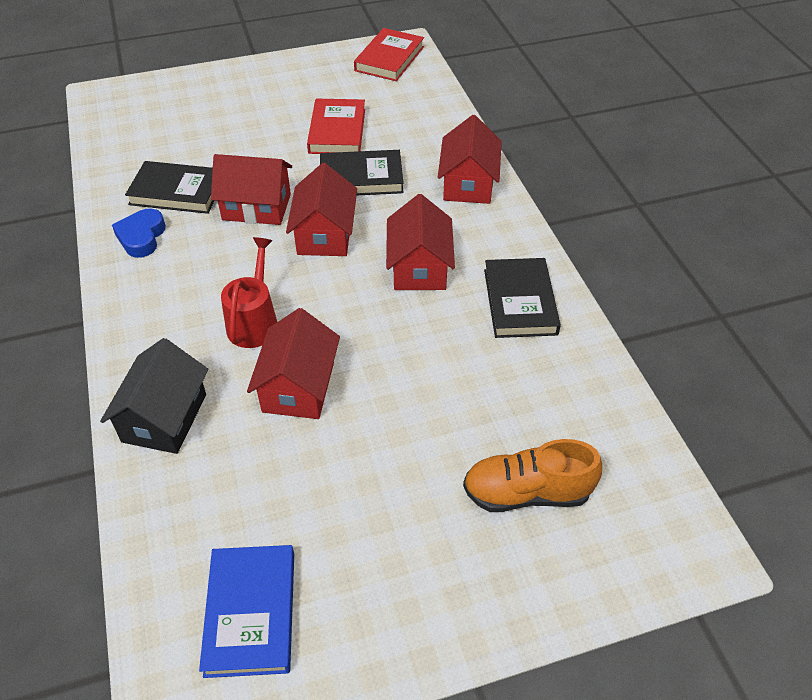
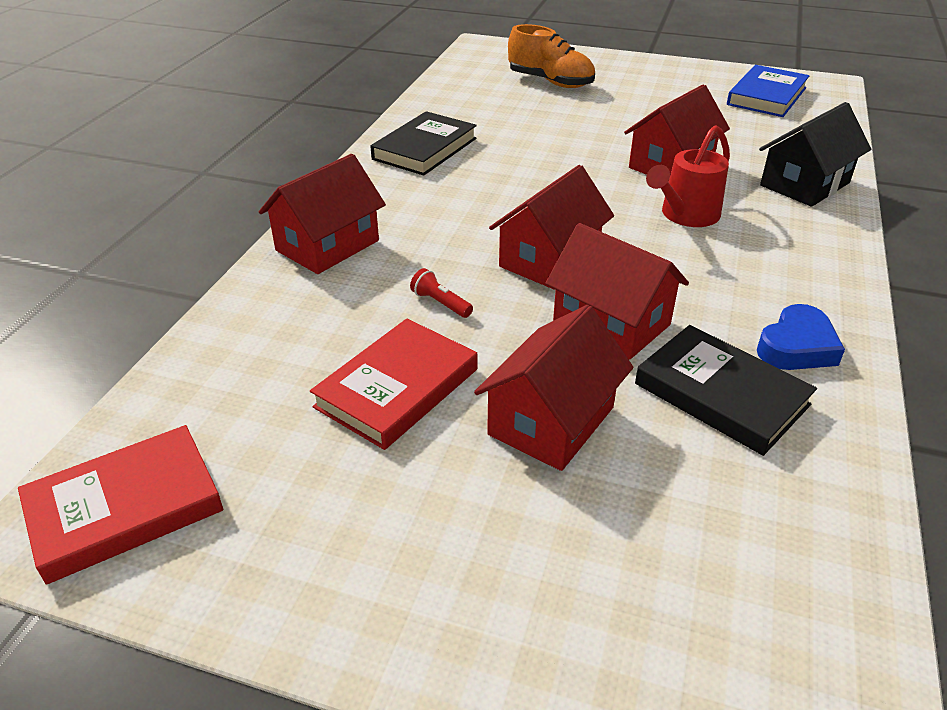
camera: 145 degrees left, 10 degrees down
(361, 178) = (440, 303): black book -> red flashlight
(419, 267) = (480, 198): red house -> red house (551, 421)

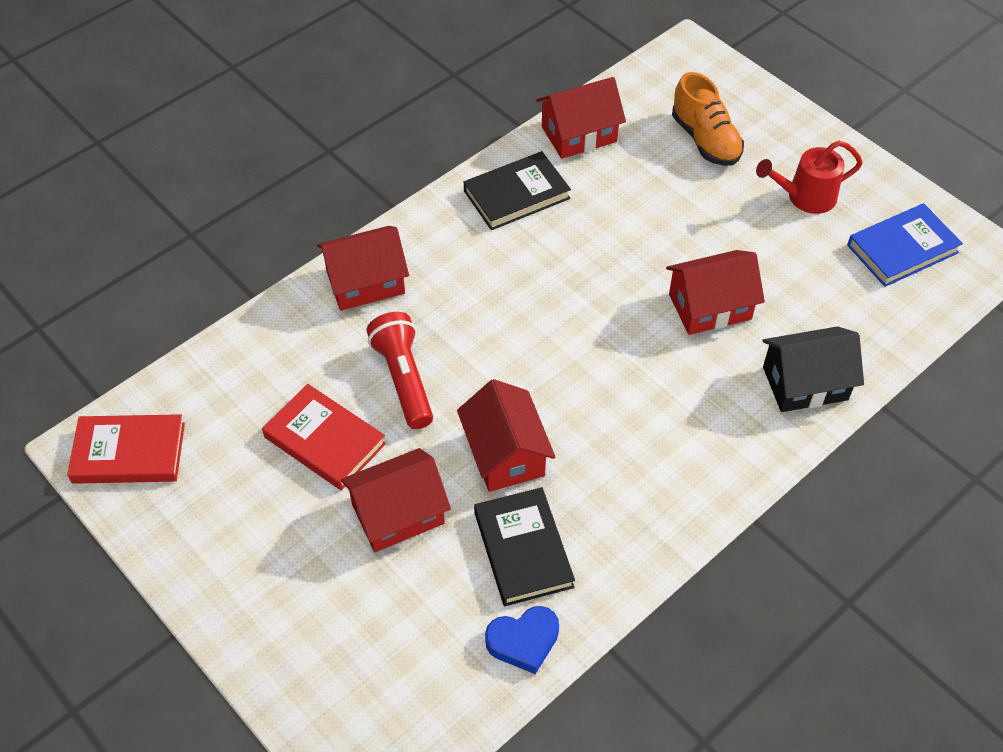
camera: 30 degrees right, 15 degrees up
(397, 388) = (324, 440): red book -> red book turned 60 degrees clockwise
(440, 303) = (403, 379): red flashlight -> red flashlight, size x2.19
(549, 259) = (513, 371): red house -> red house (579, 134)
(685, 216) = (662, 373): red watering can -> red watering can (805, 197)
(797, 347) = (615, 539): blue heart -> blue heart (523, 641)

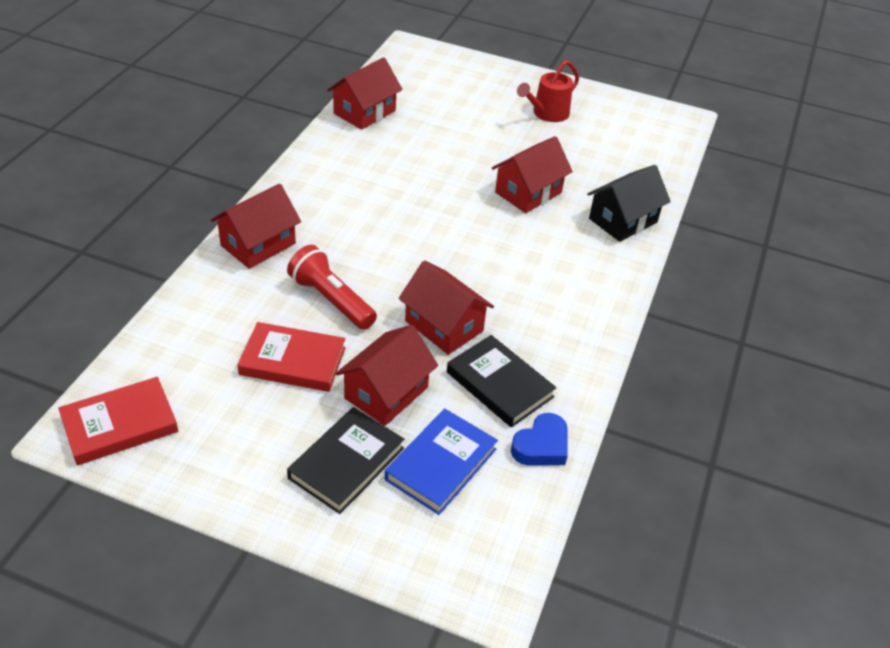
camera: 30 degrees left, 10 degrees down
(516, 194) = (342, 159): black book -> black book (346, 463)
(705, 140) = (457, 96): orange shoe -> none
(902, 249) = (629, 128): blue book -> blue book (441, 464)

